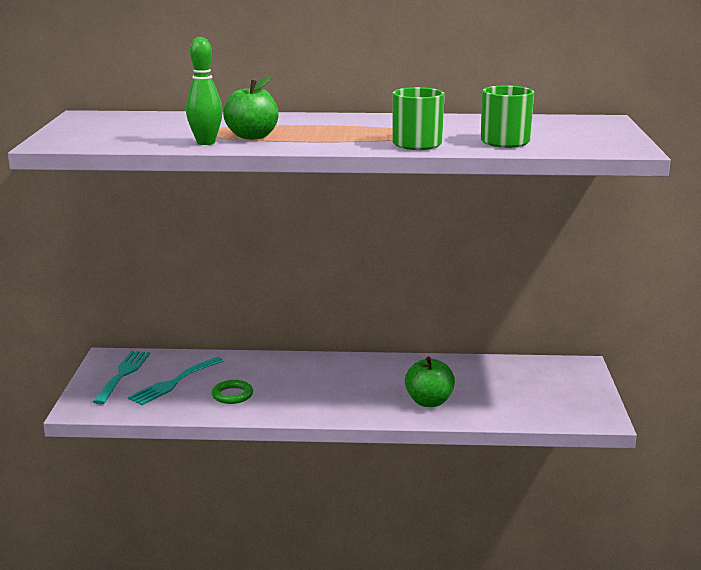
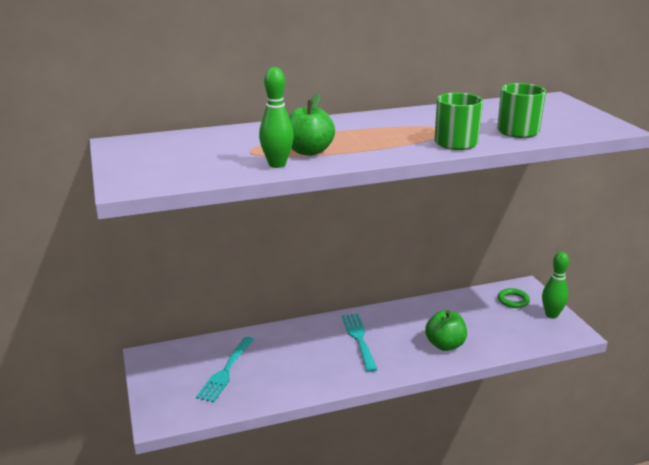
camera: 20 degrees left, 5 degrees up
(123, 375) = (174, 373): turquoise fork -> turquoise fork (359, 339)
(232, 395) = (285, 373): green ring -> green ring (513, 300)
(588, 396) = (551, 315): none -> green bowling pin

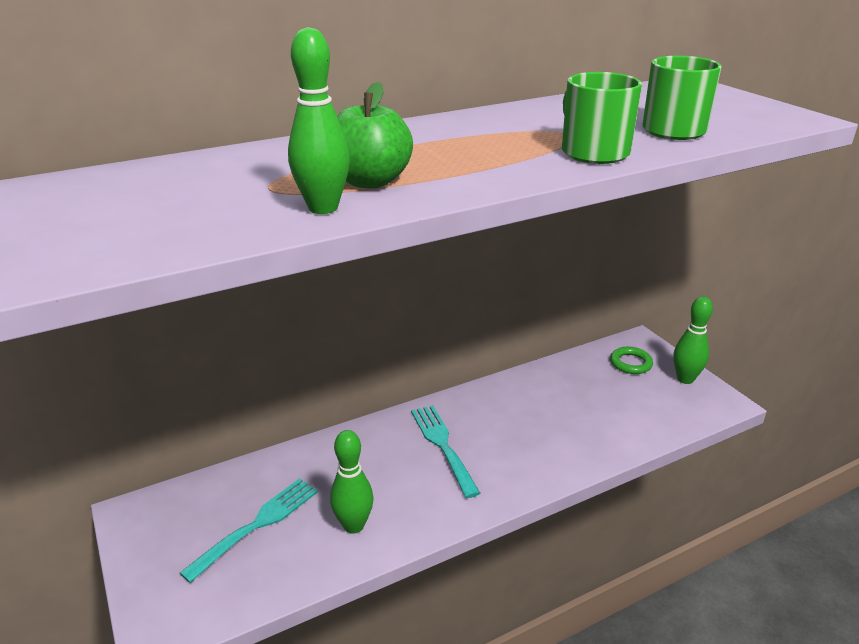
camera: 10 degrees left, 5 degrees up
(226, 371) = (257, 525): turquoise fork -> turquoise fork turned 150 degrees counterclockwise
(288, 378) = (354, 525): none -> green bowling pin
(445, 345) = (562, 441): green apple -> none

